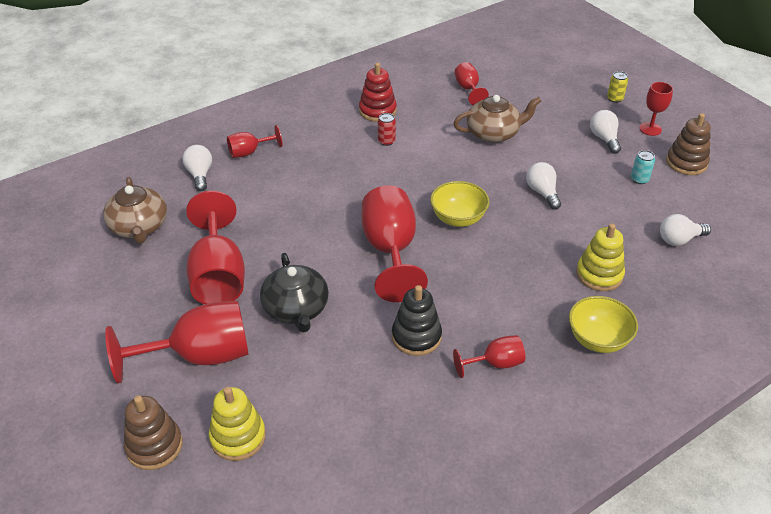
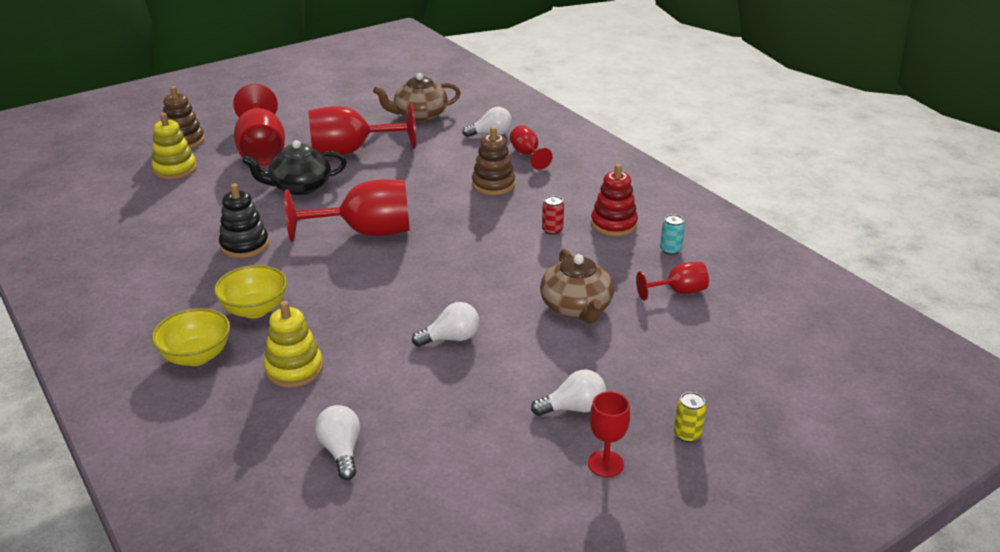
camera: 90 degrees right, 10 degrees down
(458, 218) = (409, 274): yellow bowl -> yellow bowl (255, 309)
(495, 364) = (193, 287): red goblet -> none
(639, 179) = (475, 431): turquoise can -> turquoise can (670, 250)
(686, 163) = (516, 492): brown stacking toy -> brown stacking toy (493, 184)

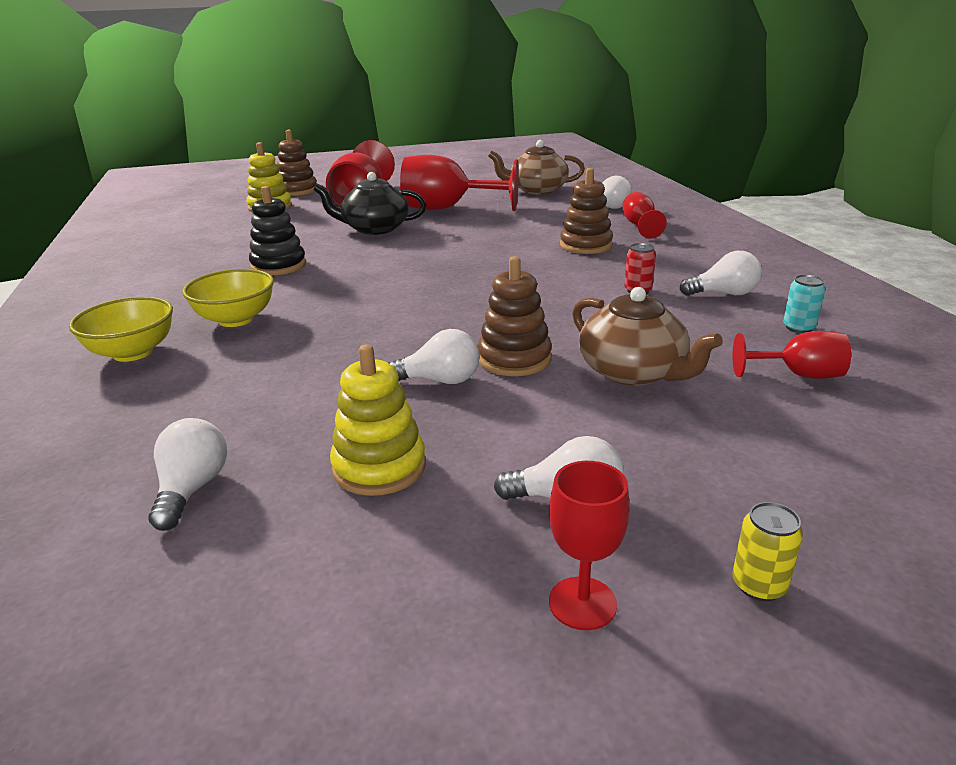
camera: 20 degrees right, 5 degrees down
(294, 369) = (223, 382): yellow stacking toy -> yellow stacking toy (379, 467)
(365, 232) = (412, 269): red goblet -> none
(493, 310) = (514, 359): none -> brown stacking toy
(576, 307) = (633, 372): brown teapot -> brown teapot turned 45 degrees counterclockwise
(613, 224) = (724, 294): red stacking toy -> white light bulb

